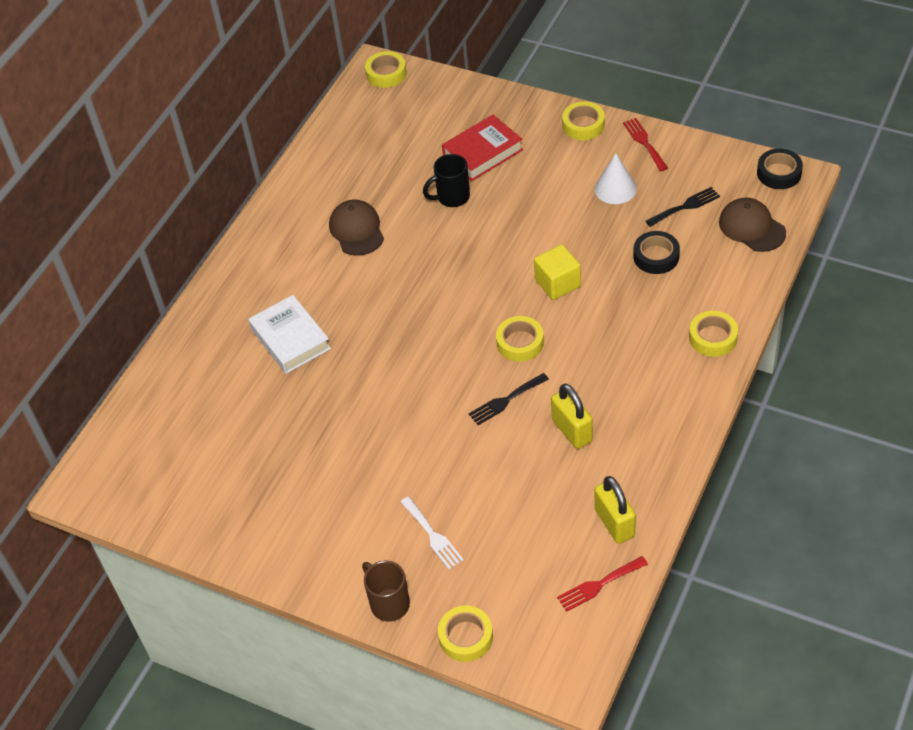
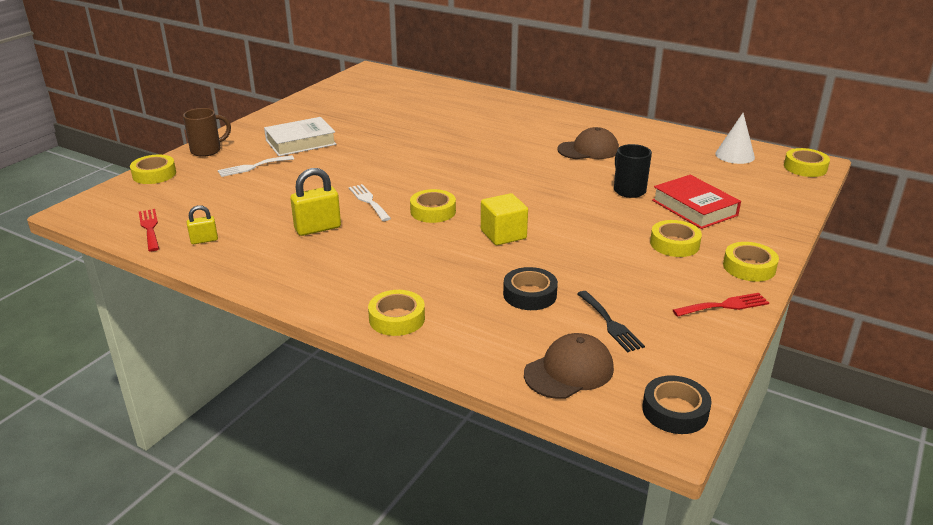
camera: 90 degrees right, 20 degrees down
(290, 339) = (472, 125): white book -> white book (300, 142)
(506, 400) = (368, 201): black fork -> white fork
(553, 167) = (674, 244): none -> yellow tape
(614, 523) = (204, 240): yellow padlock -> yellow padlock, size x0.58
(615, 189) = (641, 278): white cone -> white cone (735, 155)

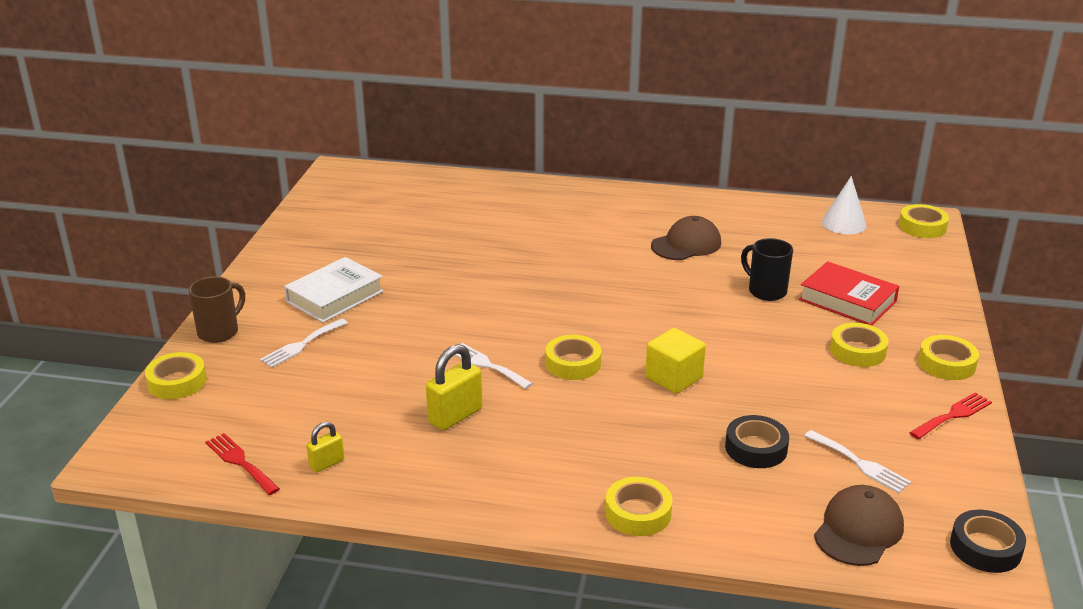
camera: 20 degrees left, 0 degrees up
(610, 323) = (860, 463): black fork -> white fork

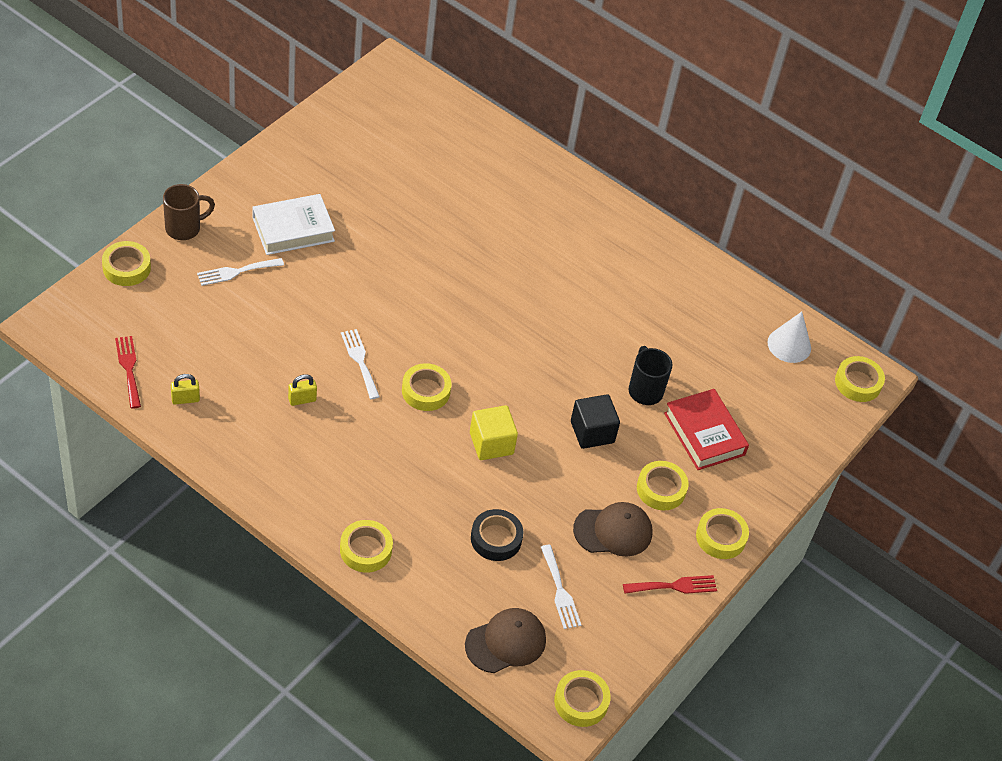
camera: 20 degrees right, 20 degrees up
(455, 416) = (302, 399): yellow padlock -> yellow padlock, size x0.58
(686, 244) = (624, 304): brown cap -> brown cap (613, 531)
(754, 335) = (592, 432): none -> black cube
(985, 548) = (581, 702): black tape -> yellow tape

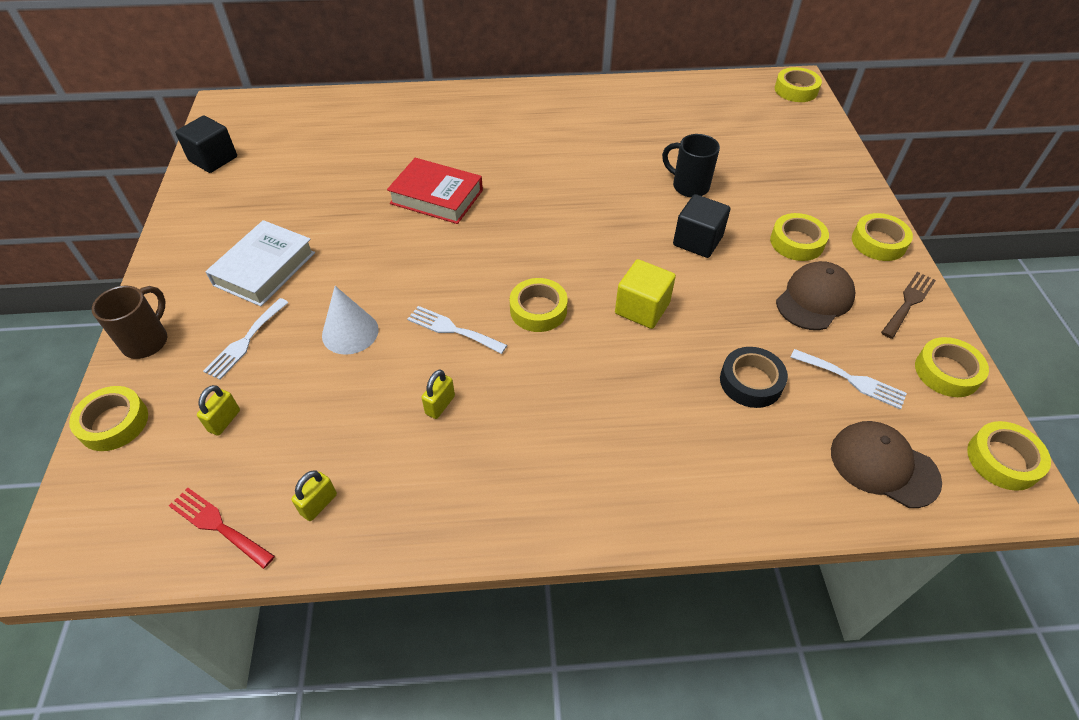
camera: 35 degrees left, 0 degrees up
(181, 313) = (224, 421): none -> yellow padlock
(342, 113) = (213, 159): none -> black cube
(365, 550) = (669, 495): yellow tape -> yellow tape (947, 372)
(506, 642) = (883, 466): brown cap -> brown cap turned 75 degrees counterclockwise
(674, 586) = (908, 302): red fork -> brown fork
(704, 434) = (765, 184): red book -> red book (436, 197)
(789, 345) = (728, 97): white cone -> white cone (350, 332)

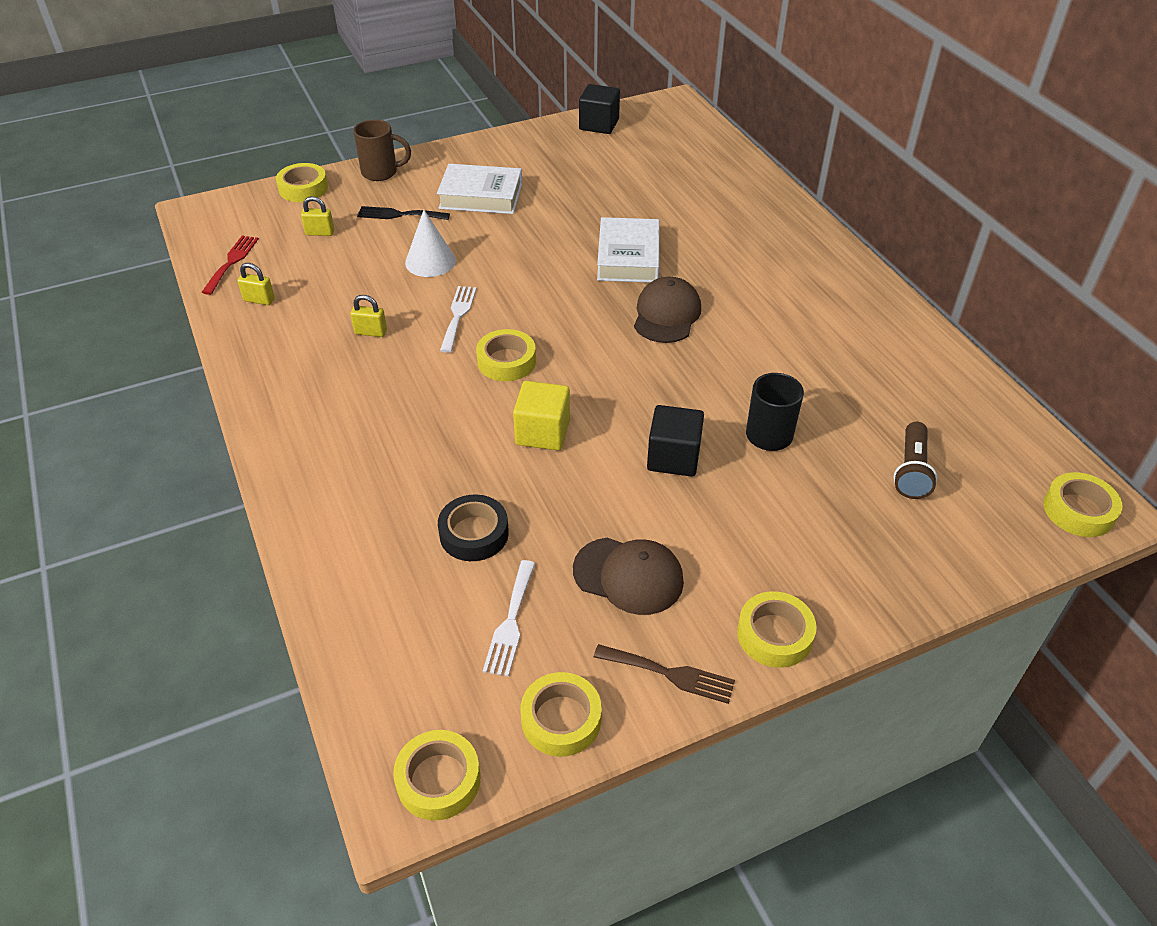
camera: 70 degrees right, 5 degrees down
(245, 341) = (399, 215): white fork -> black fork
(436, 197) = (628, 257): red book -> white book
(745, 137) = (911, 471): none -> brown flashlight
(797, 242) = (724, 548): yellow tape -> none
(883, 466) = (396, 659): brown cap -> brown cap (666, 314)

